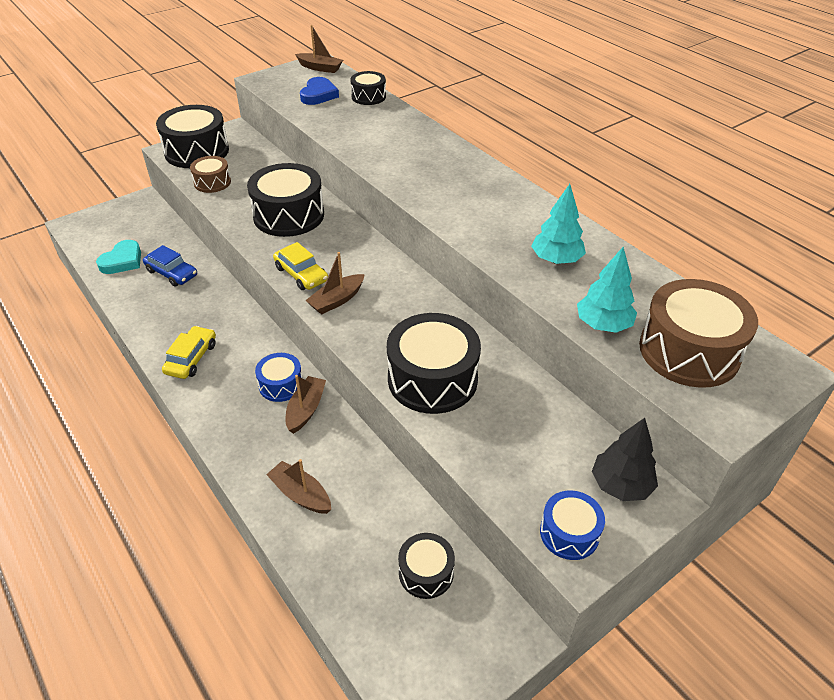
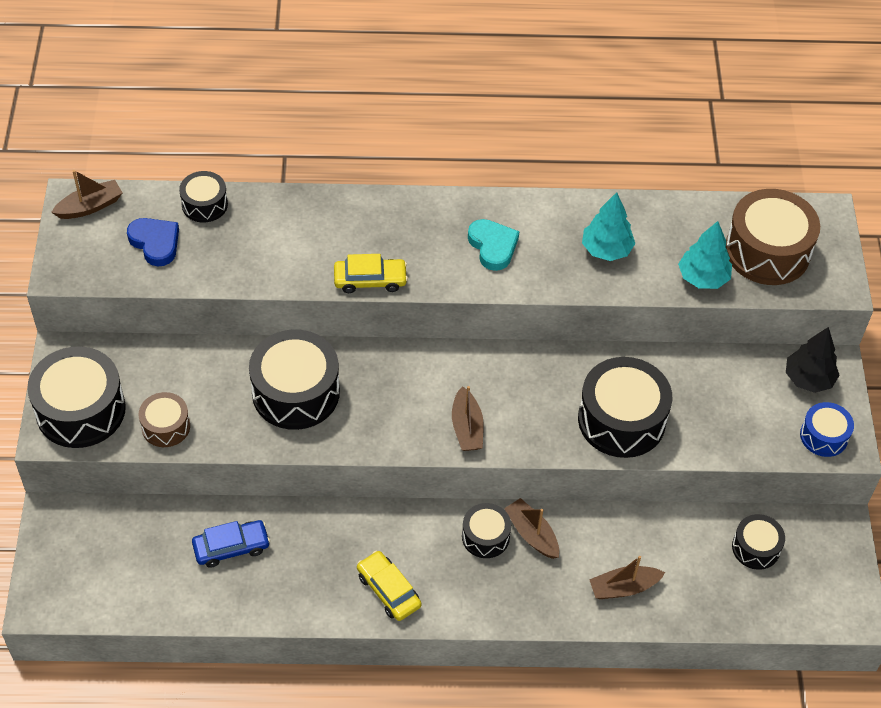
camera: 55 degrees left, 10 degrees up
(122, 261) = (165, 584): turquoise heart -> turquoise heart (493, 246)
(281, 385) = (485, 537): blue drum -> black drum
(301, 274) = (404, 433): yellow car -> yellow car (370, 280)

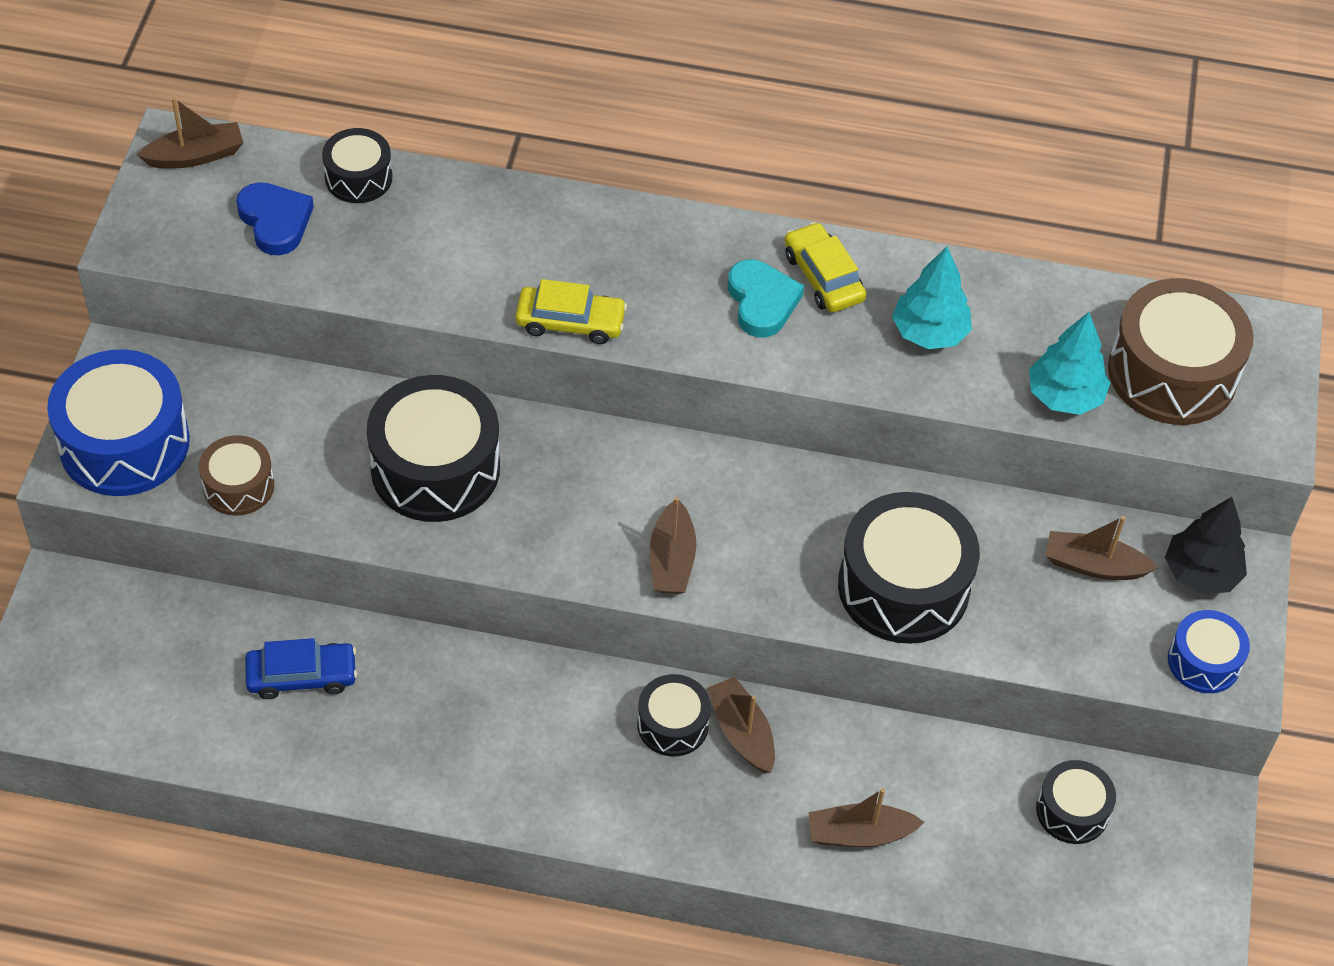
camera: 10 degrees right, 0 degrees up
(80, 410) = (124, 443): black drum -> blue drum
(388, 590) = (513, 777): yellow car -> yellow car (823, 277)
(739, 385) = (1093, 565): none -> brown boat

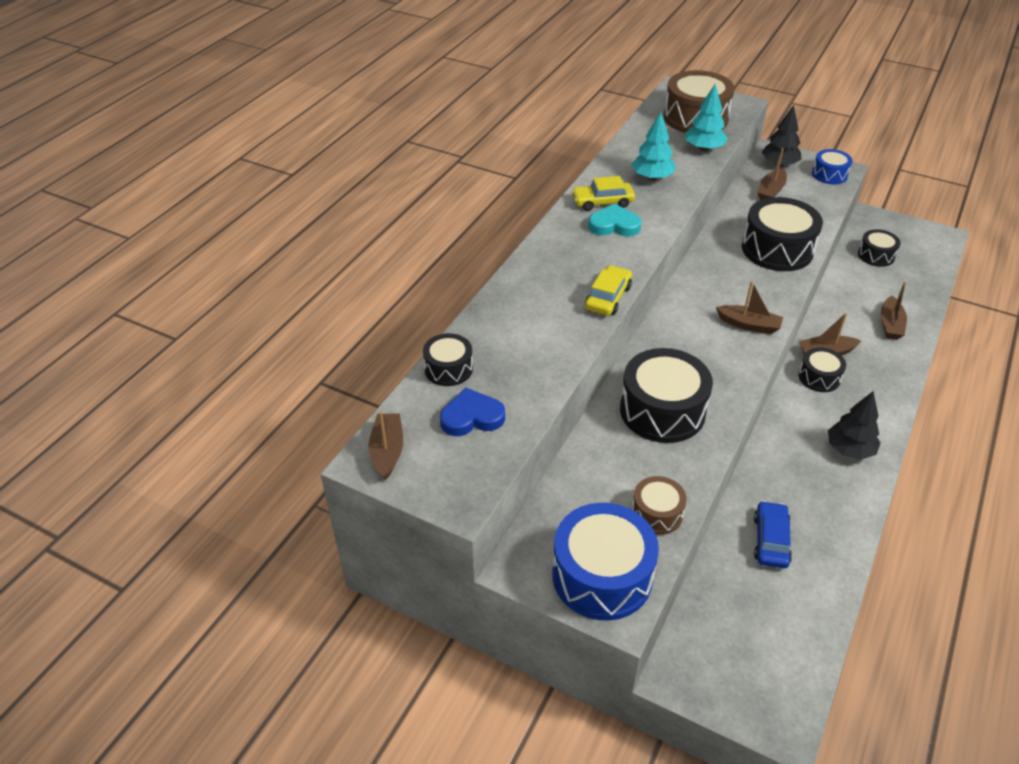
camera: 70 degrees left, 10 degrees down
(513, 772) = (849, 450): none -> black tree

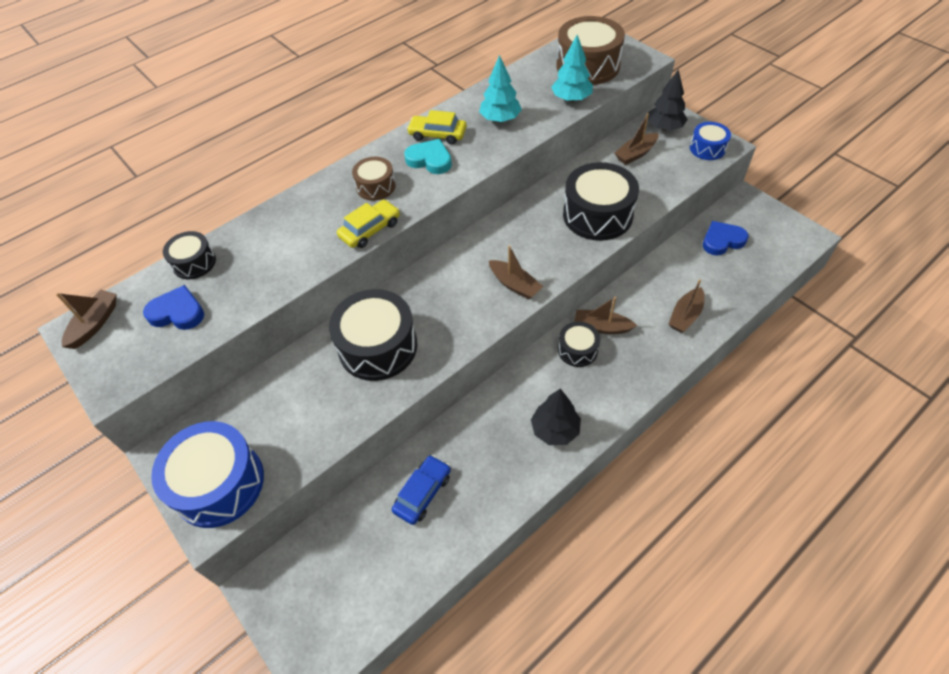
camera: 25 degrees right, 10 degrees up
(656, 513) = (302, 442): brown drum -> brown drum (375, 186)
(876, 255) = (722, 241): black drum -> blue heart

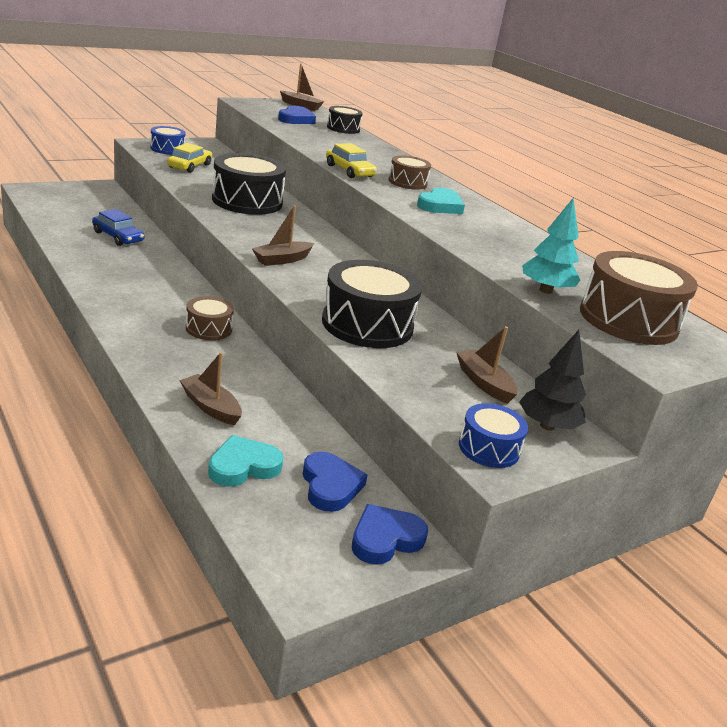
camera: 90 degrees right, 25 degrees down
(219, 483) = (167, 149): blue drum -> blue drum, size x0.54
(437, 134) = (482, 216): yellow car -> yellow car (189, 166)
(500, 119) = (506, 246): turquoise tree -> none
(555, 430) = (125, 295): black tree -> none
(577, 350) = (209, 328): black drum -> brown drum
(601, 327) = (230, 349): brown boat -> none
(734, 282) = (243, 466): none -> turquoise heart
(748, 212) = (385, 539): none -> blue heart

